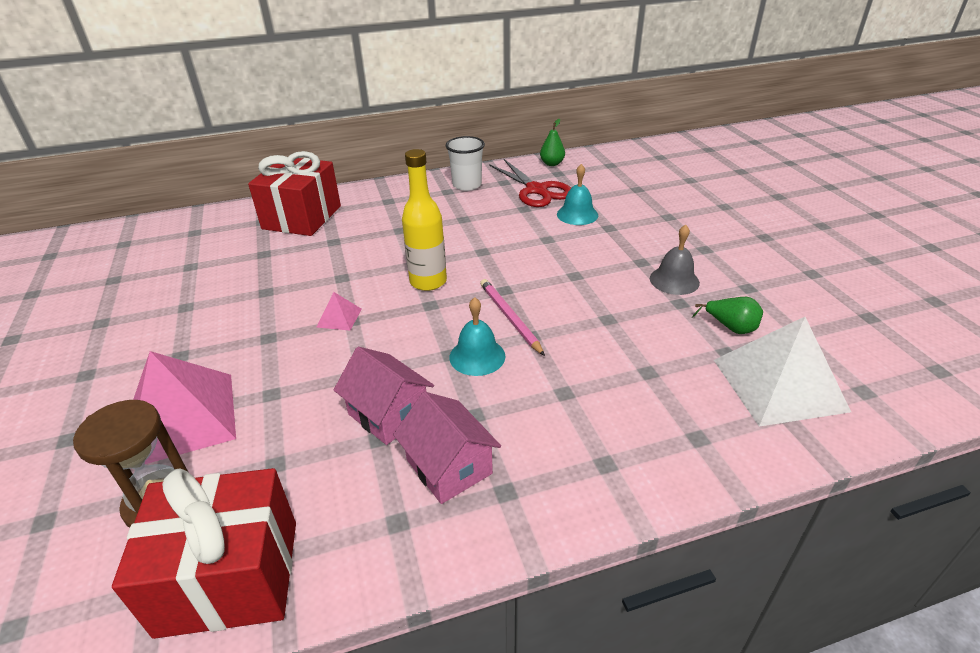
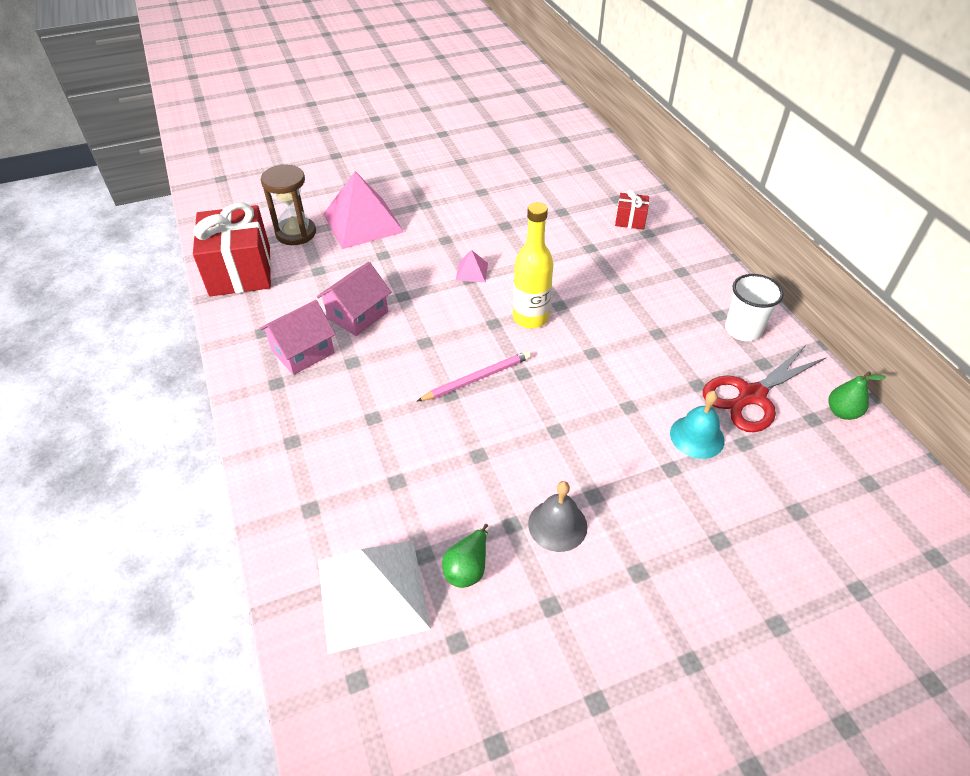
camera: 85 degrees right, 10 degrees up
(302, 217) = (630, 220): red gift -> red gift, size x0.46
(477, 356) = (421, 359): turquoise bell -> none

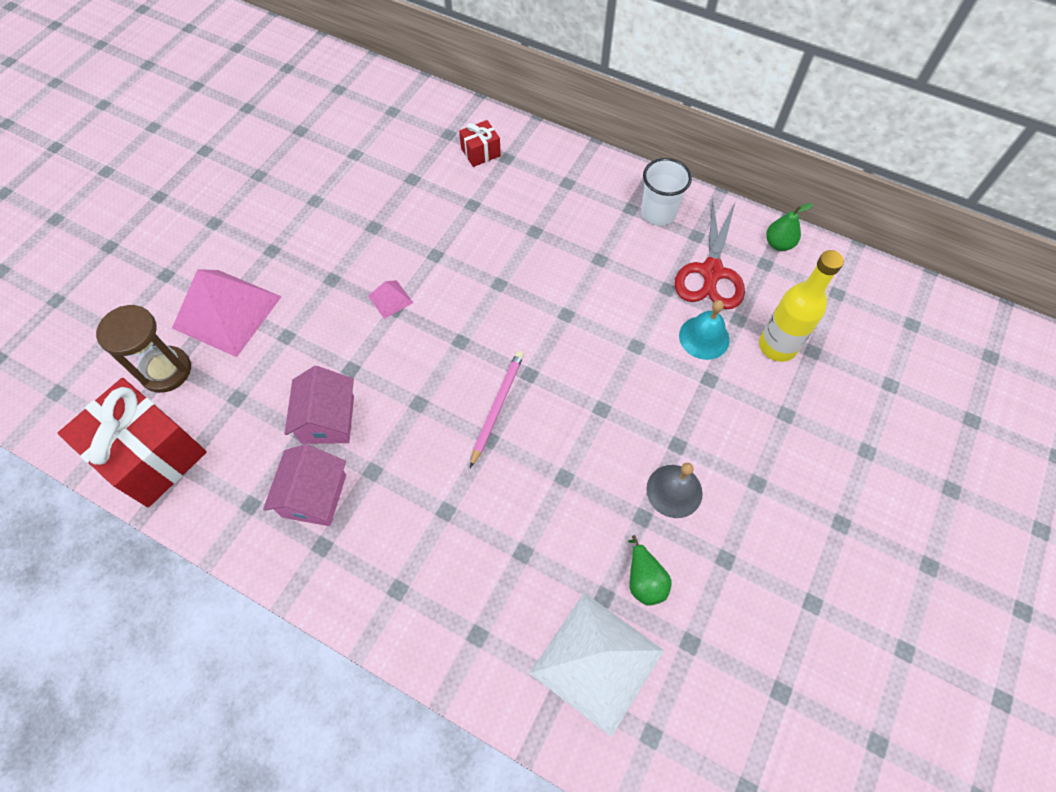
camera: 40 degrees left, 15 degrees up
(530, 318) = (486, 314): yellow bottle -> yellow bottle (777, 346)

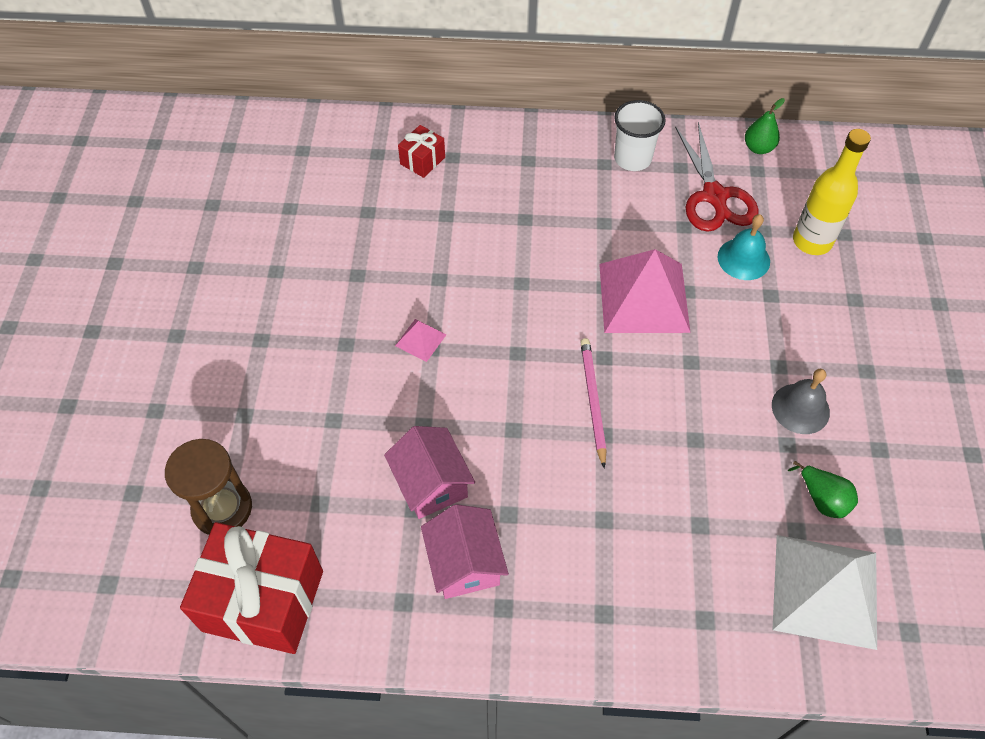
camera: 25 degrees left, 5 degrees down
(227, 312) = (252, 421): pink pyramid -> pink pyramid (643, 297)

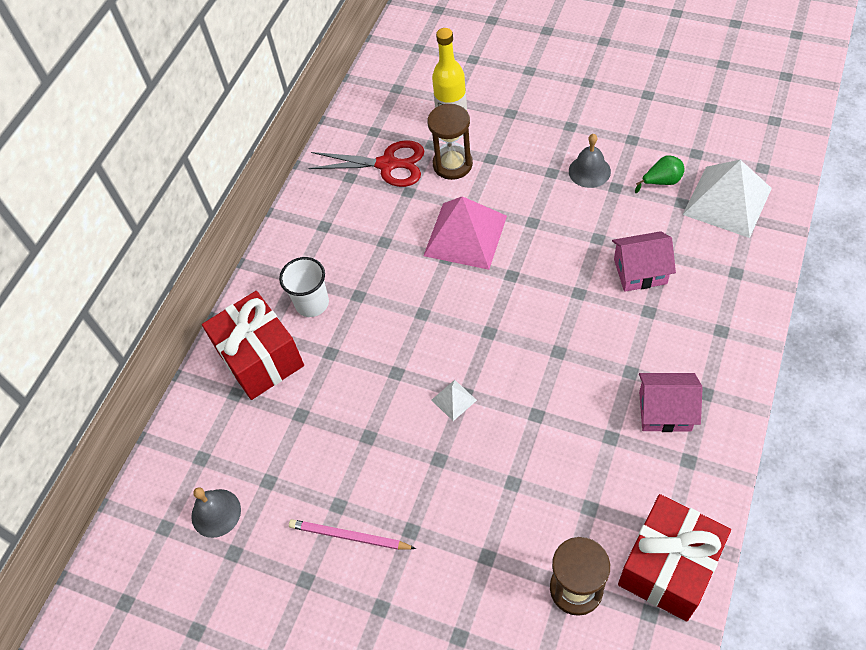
camera: 65 degrees left, 0 degrees up
(249, 179) = (216, 513): none -> grey bell
(420, 340) = (454, 400): pink pyramid -> white pyramid
(422, 161) = (260, 358): red gift -> red gift, size x2.15
(431, 484) = (592, 420): pink house -> pink house (640, 271)
(592, 401) = (548, 293): pink pencil -> pink pencil (349, 536)
(632, 158) = (327, 206): white cup -> white cup (312, 303)
(743, 259) = (452, 164): turquoise bell -> brown hourglass
(758, 148) = (352, 124): green pear -> none

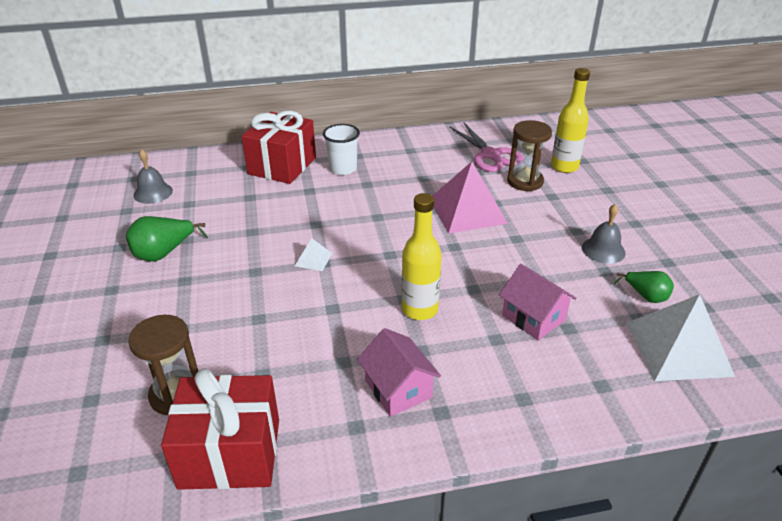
camera: 50 degrees right, 20 degrees down
(349, 536) = (164, 253): pink pencil -> green pear
(388, 164) = (491, 155): red scissors -> pink scissors
(580, 347) = (419, 309): none -> yellow bottle

